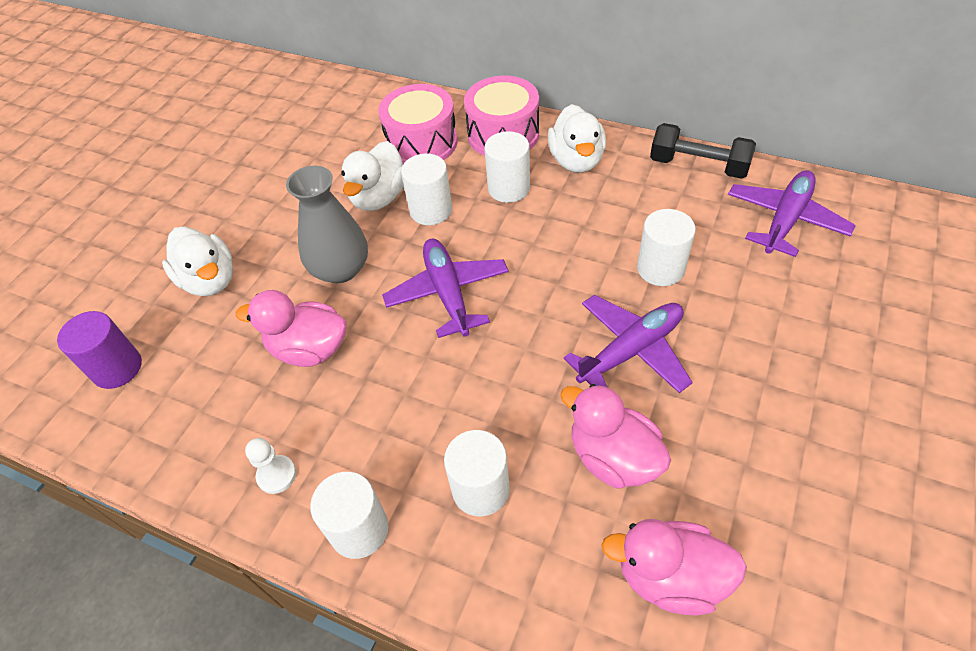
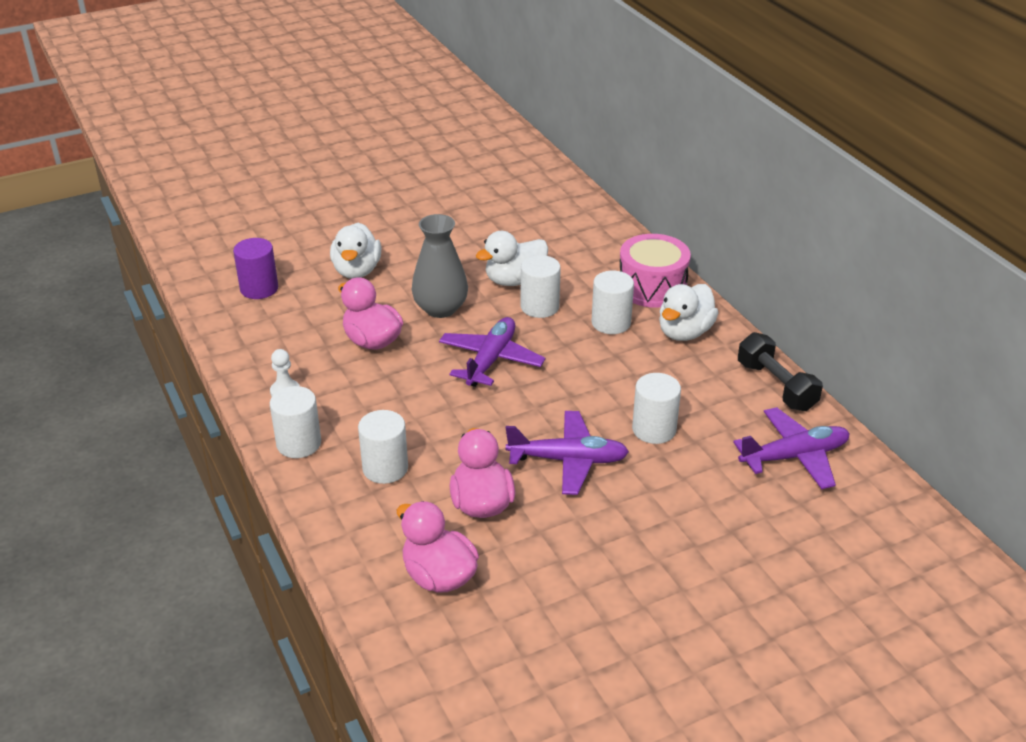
camera: 35 degrees right, 15 degrees down
(422, 143) = (586, 262): pink drum -> none

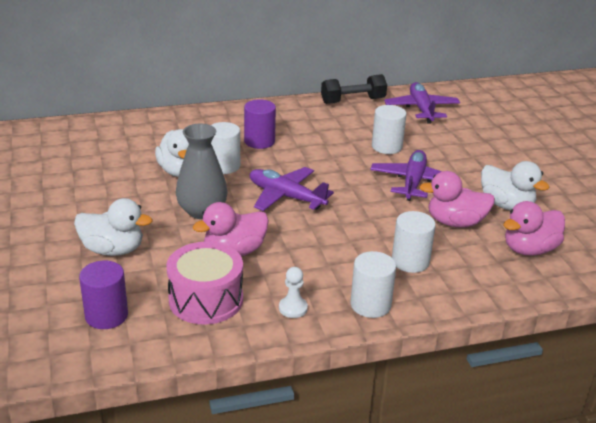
camera: 80 degrees left, 5 degrees down
(611, 323) = (259, 141): white cylinder -> purple cylinder
(652, 287) = (222, 119): pink drum -> pink drum (206, 299)
(684, 332) = (283, 118): white duck -> white duck (506, 205)

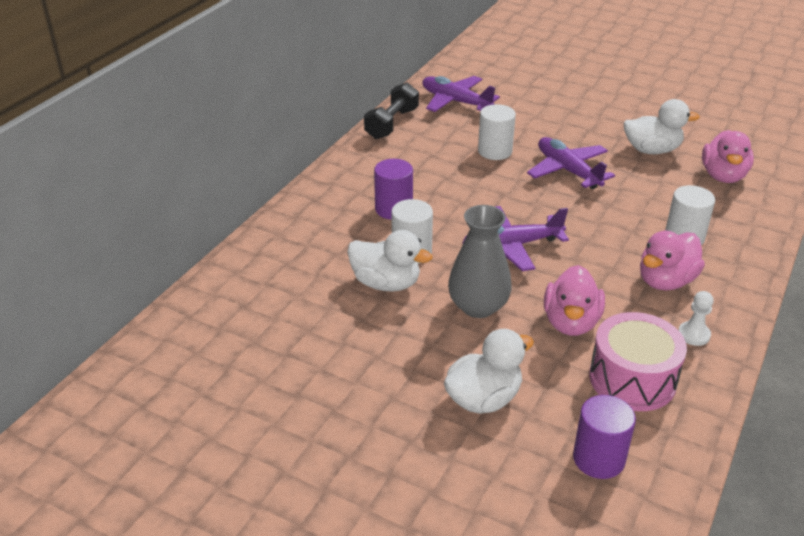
camera: 45 degrees left, 5 degrees up
(370, 305) = (726, 291): white cylinder -> none
(455, 222) = (651, 186): pink duck -> pink duck (665, 281)

